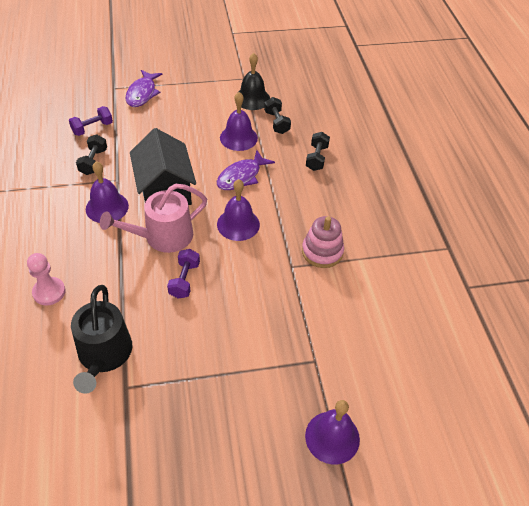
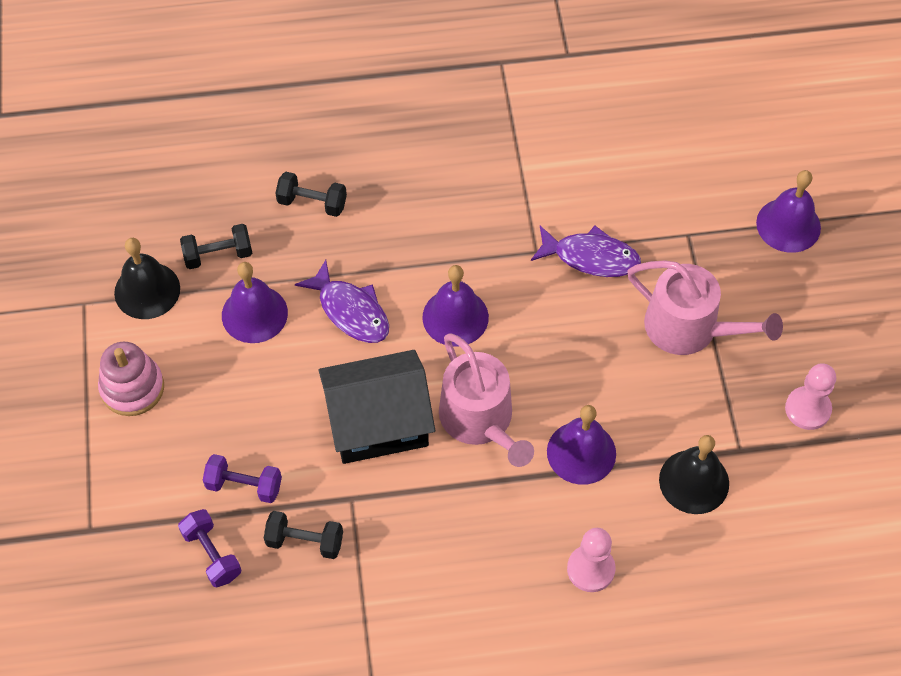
camera: 85 degrees left, 10 degrees up
(104, 355) = (694, 481): black watering can -> black bell
(107, 207) = (416, 507): purple bell -> purple bell (581, 452)
(142, 93) = (114, 476): purple fish -> purple fish (591, 257)
(156, 439) = (807, 409): none -> pink pawn
(184, 280) = (564, 387): purple dumbbell -> purple dumbbell (244, 485)
(231, 358) = (689, 328): none -> pink watering can
(322, 252) = (509, 212): pink stacking toy -> pink stacking toy (132, 388)

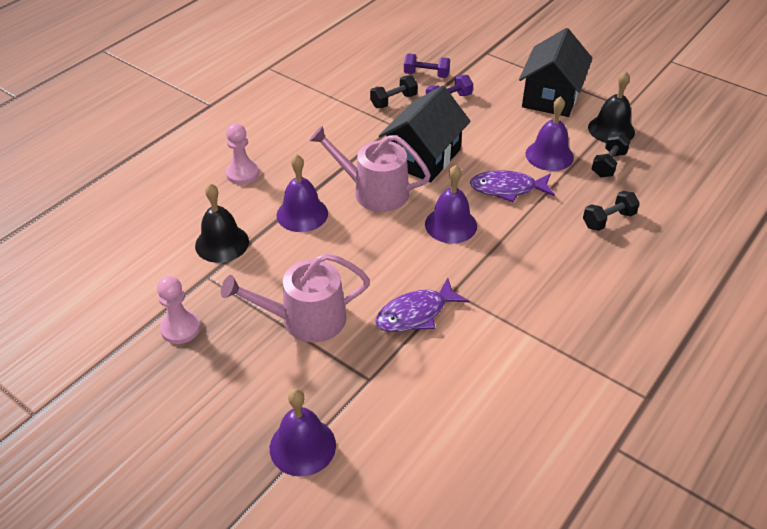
camera: 135 degrees right, 15 degrees down
(132, 388) = (551, 97): pink stacking toy -> black house

